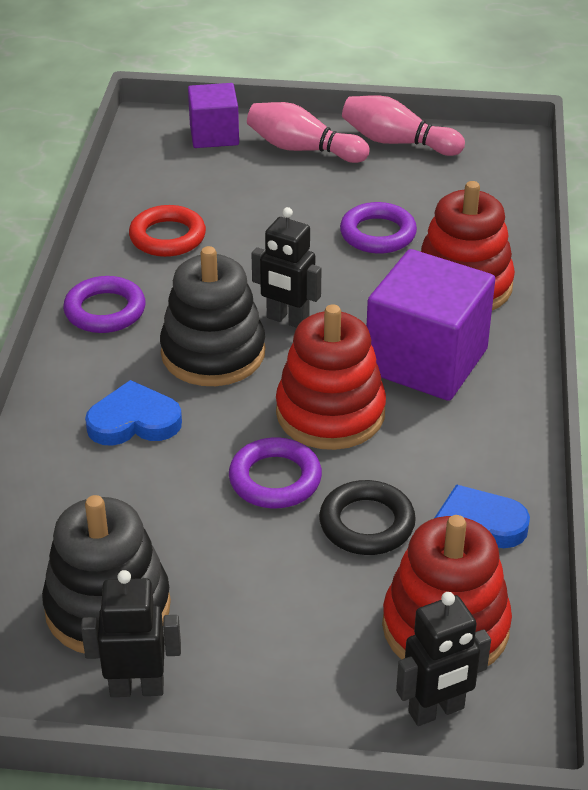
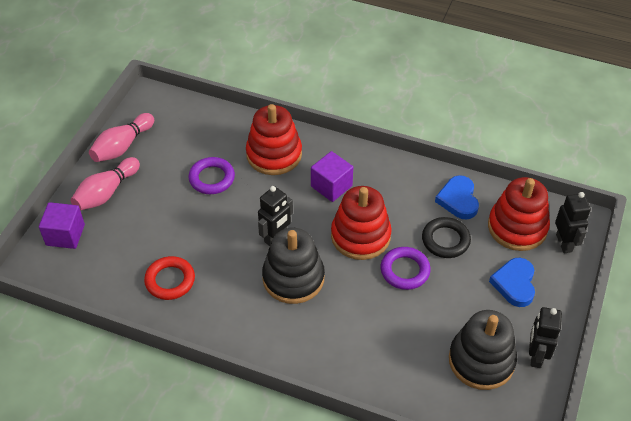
camera: 75 degrees left, 10 degrees up
(105, 310) = (233, 326): purple ring -> none
(134, 421) = (341, 326): blue heart -> blue heart (514, 284)
(426, 361) = (331, 186): purple cube -> purple cube, size x0.59

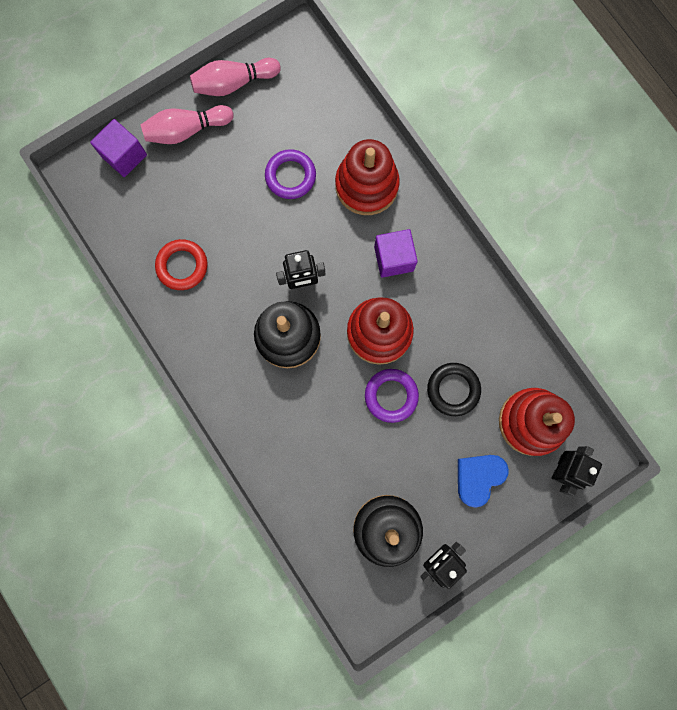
camera: 35 degrees right, 30 degrees up
(458, 200) = (500, 354): blue heart -> none

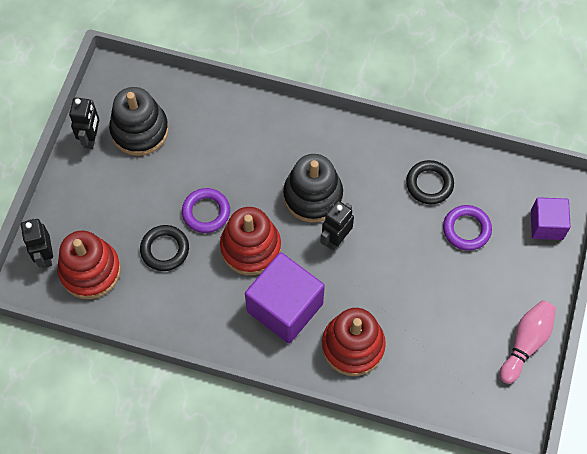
camera: 140 degrees right, 15 degrees down
(182, 266) = (429, 184): red ring -> black ring
(187, 130) = (523, 279): pink bowling pin -> none
(290, 176) = (415, 307): purple ring -> purple ring (466, 229)
(393, 258) = (285, 307): purple cube -> purple cube, size x1.70
(478, 477) = (101, 207): blue heart -> none

